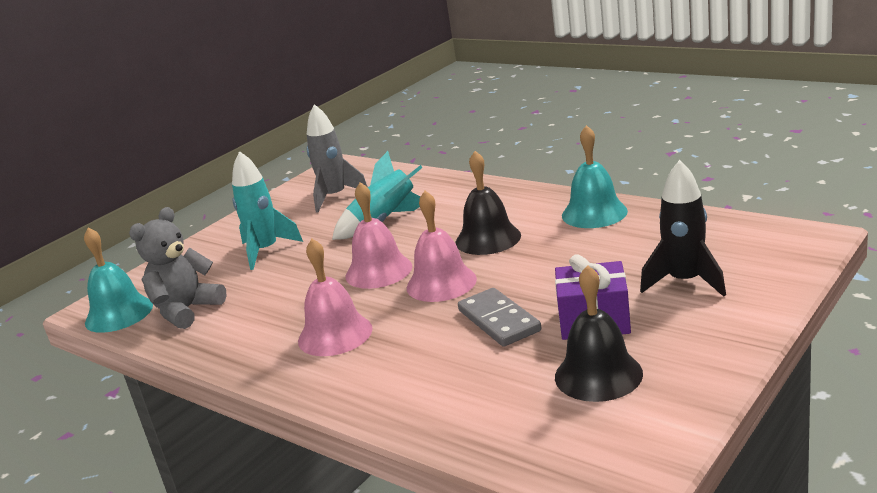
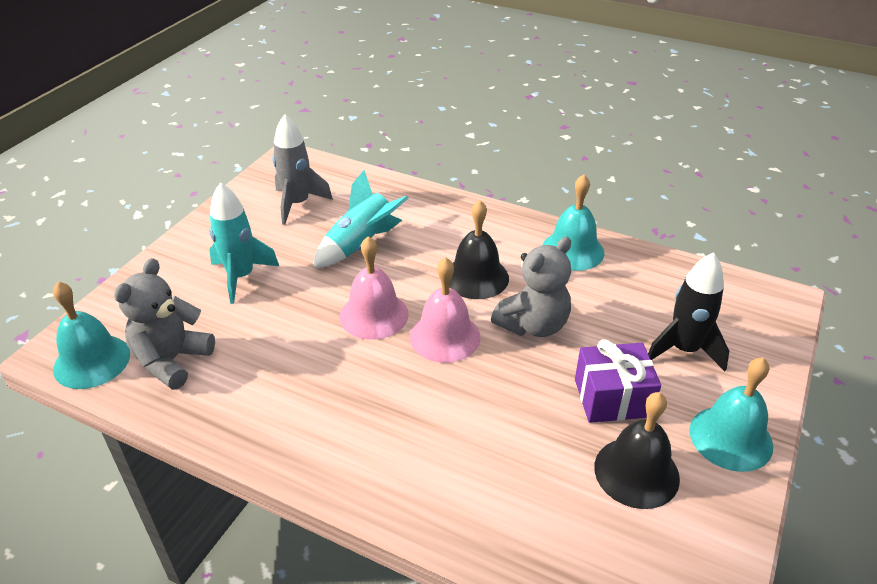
camera: 15 degrees left, 15 degrees up
(335, 334) = (351, 404): pink bell -> none
(499, 320) = (518, 393): grey domino -> none
(532, 270) = (533, 325): none -> grey teddy bear
(710, 346) = (731, 438): none -> turquoise bell

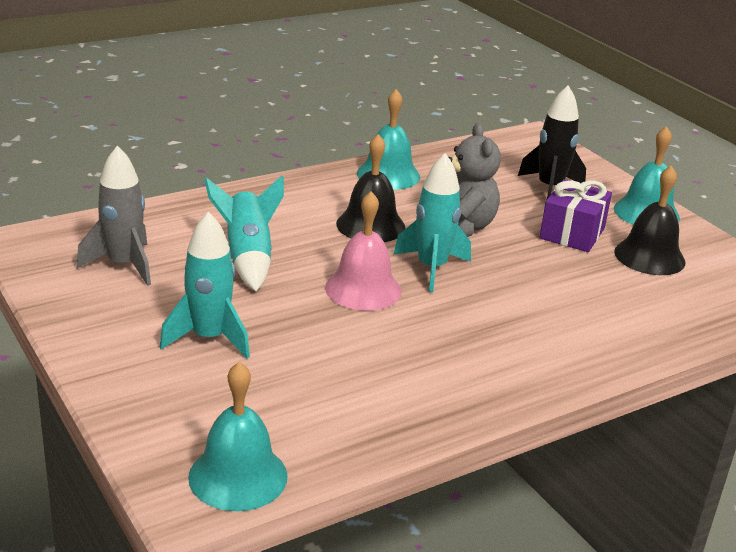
camera: 60 degrees left, 10 degrees down
(172, 360) = (299, 421): grey teddy bear -> none
(445, 336) = (431, 268): pink bell -> turquoise rocket

